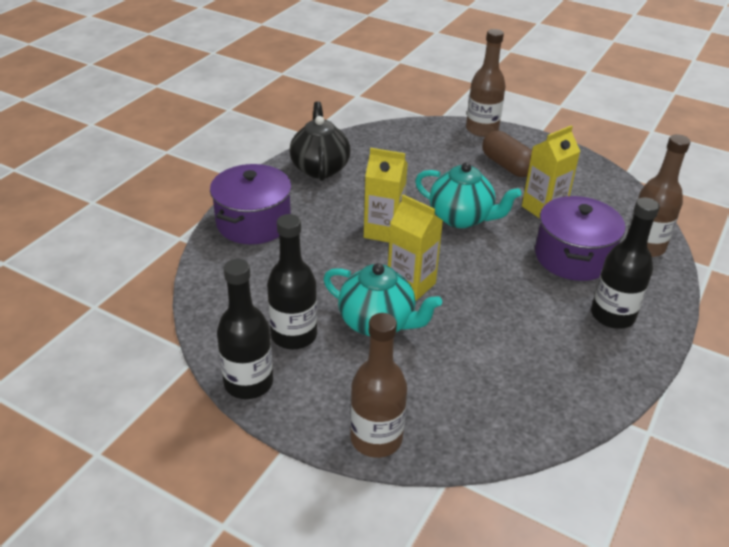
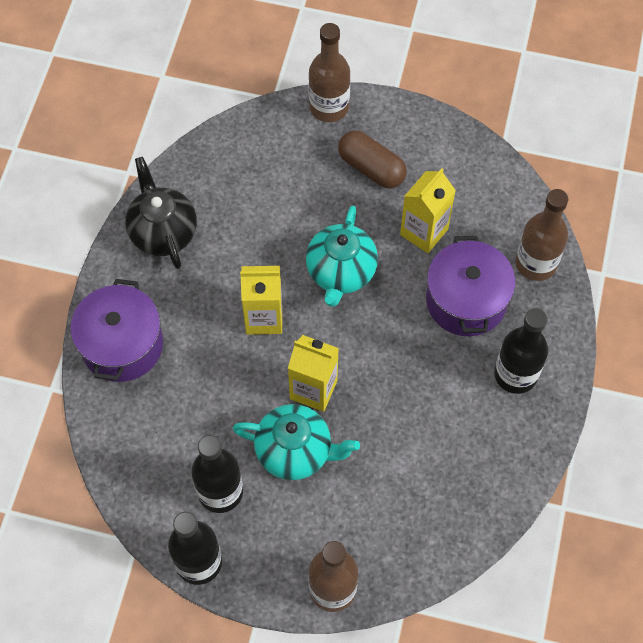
camera: 15 degrees left, 25 degrees up
(461, 218) = (341, 272): turquoise teapot -> turquoise teapot turned 90 degrees clockwise

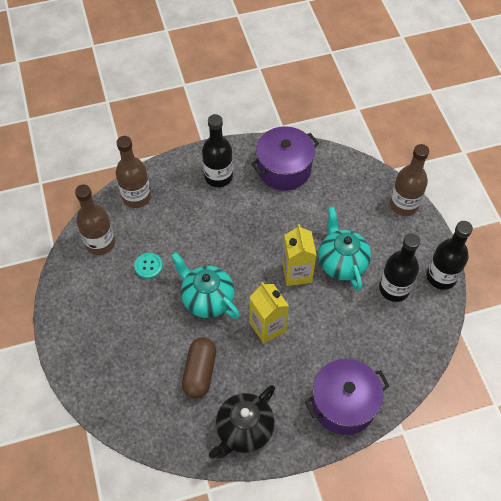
camera: 120 degrees left, 5 degrees down
(329, 107) = (75, 375): brown bottle -> brown bottle (100, 243)
(341, 272) = (207, 299): turquoise teapot -> turquoise teapot turned 120 degrees counterclockwise
(371, 168) = (115, 321): brown capsule -> brown capsule (200, 372)
(424, 232) = (148, 266): yellow carton -> turquoise button
(466, 300) = (185, 221): purple pot -> purple pot (284, 169)

